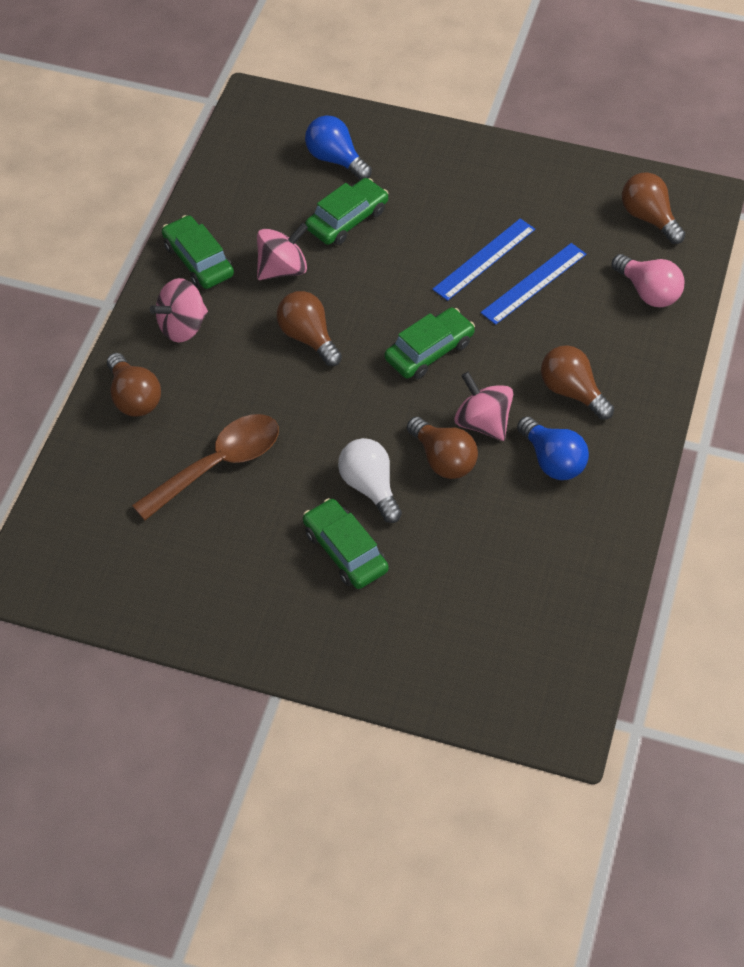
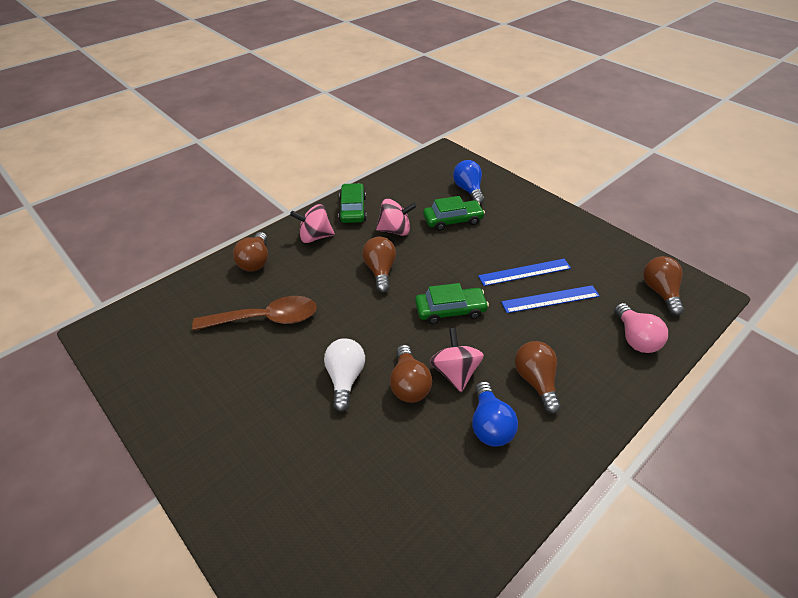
camera: 30 degrees right, 10 degrees down
(345, 550) = (293, 414): green car -> none

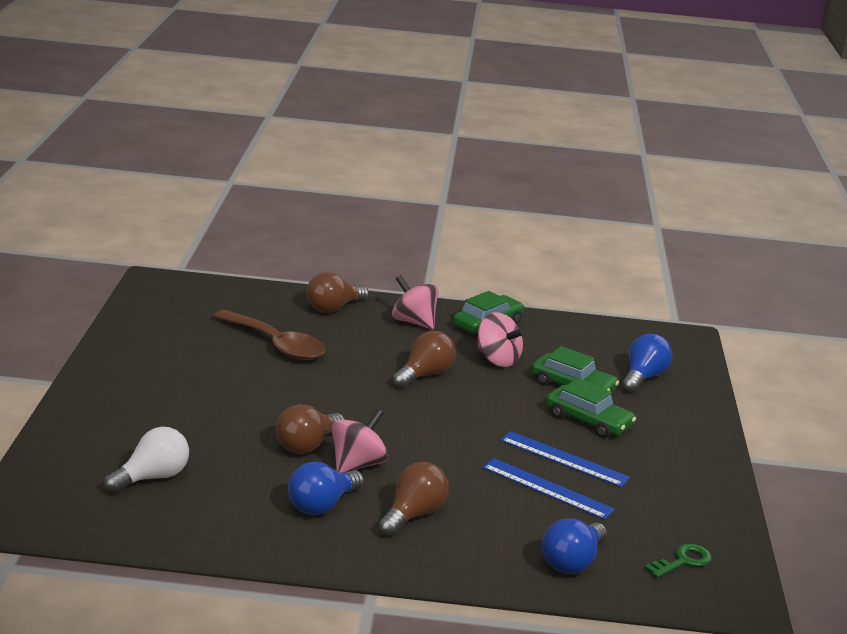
camera: 45 degrees right, 20 degrees down
(345, 378) = (268, 411): white light bulb -> white light bulb (152, 478)
(450, 310) = (434, 433): green car -> green car (588, 420)
(635, 338) = (572, 562): pink light bulb -> blue light bulb
(659, 292) = (683, 561): brown light bulb -> green key

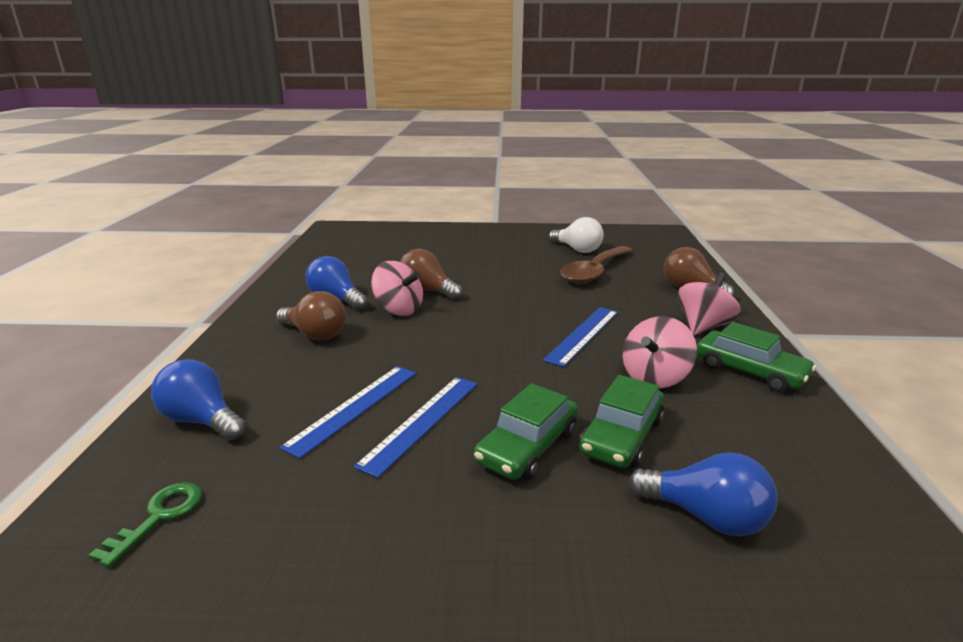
camera: 90 degrees right, 0 degrees up
(152, 478) = (377, 251): white light bulb -> white light bulb (577, 249)
(425, 375) = (583, 335): brown light bulb -> blue ruler
(683, 561) = (159, 517): green key -> green key turned 120 degrees counterclockwise

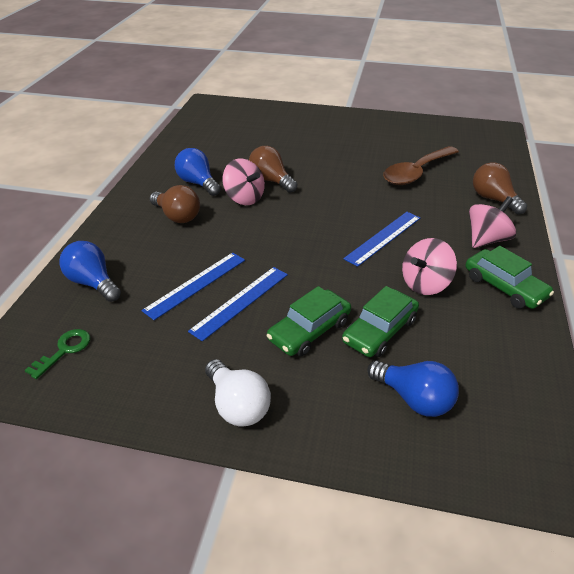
camera: 10 degrees right, 15 degrees up
(577, 249) = (410, 146): white light bulb -> white light bulb (237, 405)

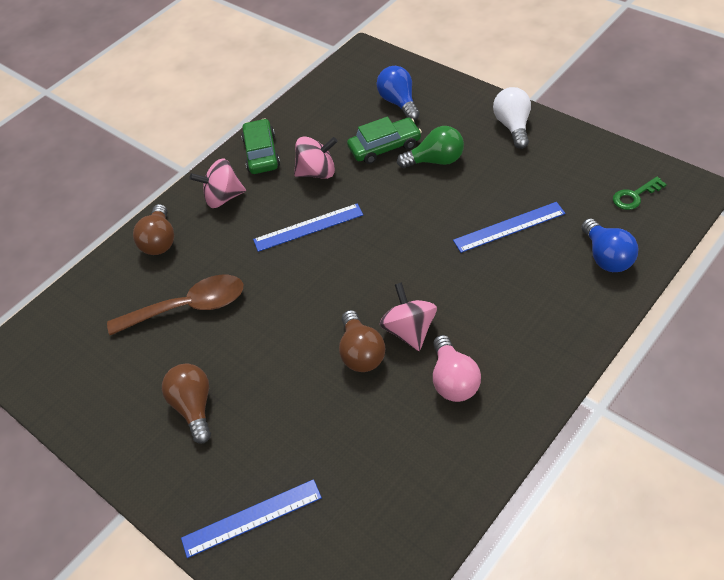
camera: 145 degrees left, 10 degrees up
(177, 216) = (499, 325): brown light bulb -> brown light bulb (194, 407)
(198, 183) = (453, 380): blue light bulb -> pink light bulb
(240, 302) = (477, 199): blue ruler -> blue ruler (251, 518)
(309, 330) = (436, 161): green car -> green light bulb

